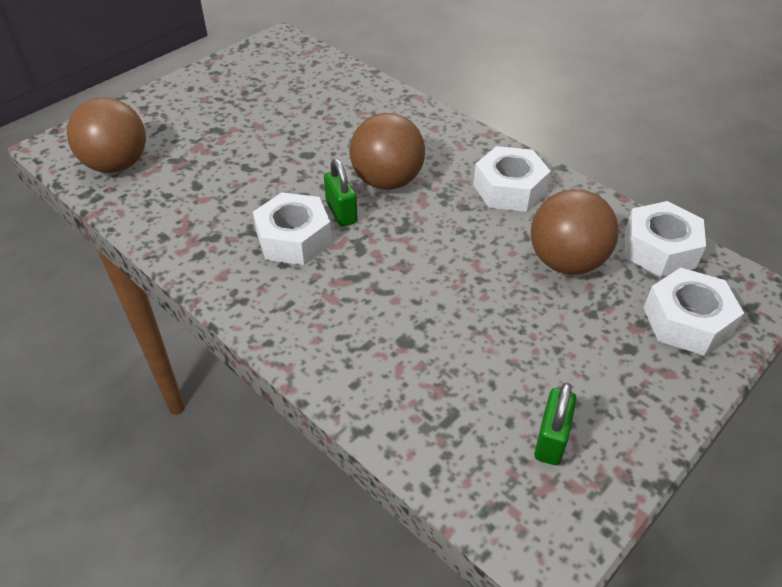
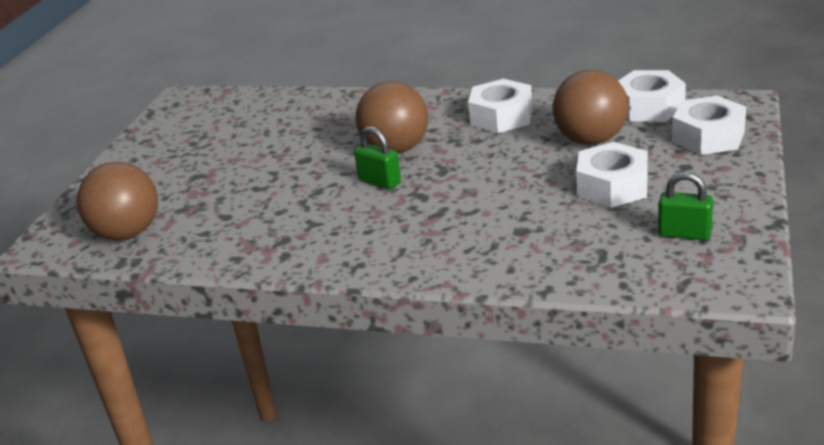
camera: 25 degrees left, 15 degrees down
(294, 239) = (358, 212): white nut -> white nut (612, 186)
(551, 439) = (684, 234): green padlock -> green padlock turned 60 degrees counterclockwise

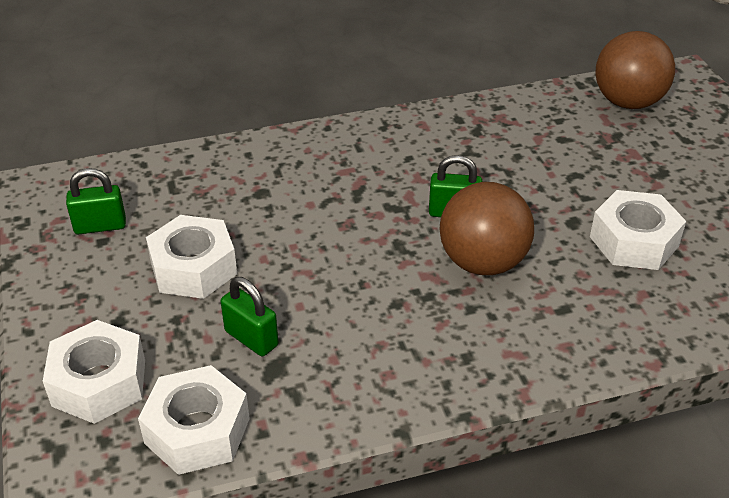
camera: 145 degrees right, 10 degrees up
(501, 117) = (397, 355): white nut -> white nut (633, 241)
(591, 140) = (251, 338): brown ball -> green padlock

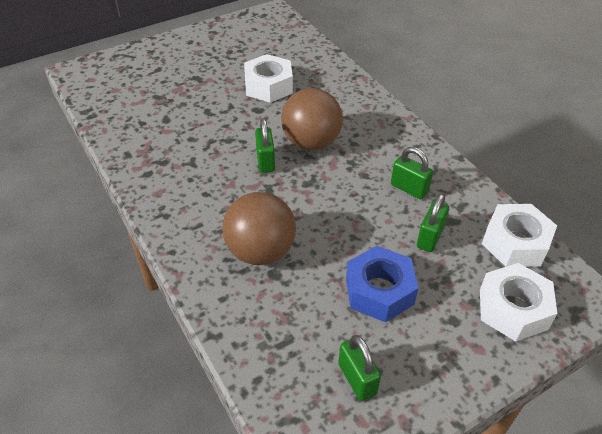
camera: 105 degrees left, 5 degrees up
(193, 268) = (379, 291): white nut -> blue nut
(351, 344) = (409, 188): none -> green padlock
(627, 102) = (115, 93): brown ball -> brown ball (260, 251)

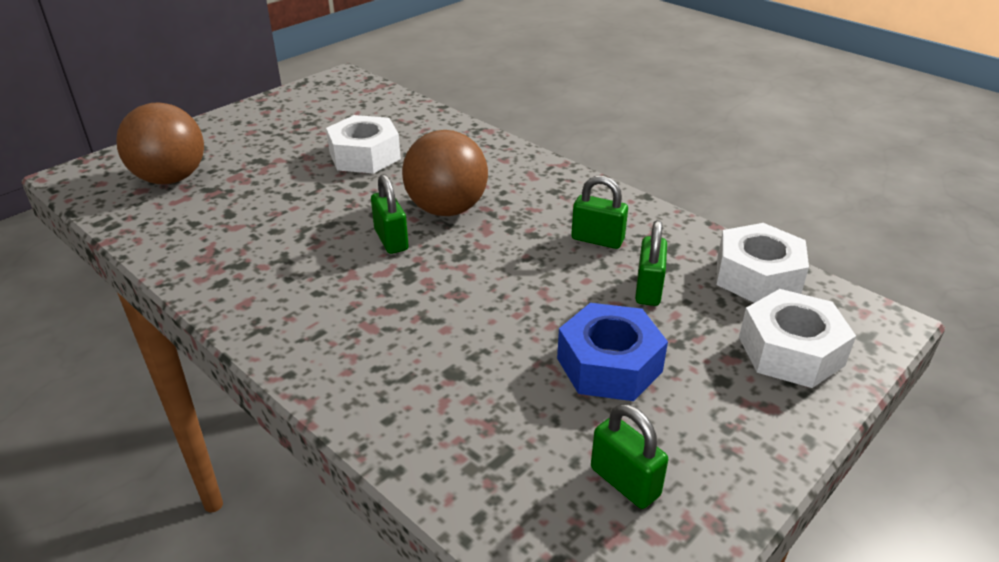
camera: 15 degrees left, 10 degrees down
(260, 251) = (423, 348): brown ball -> brown ball (171, 178)

